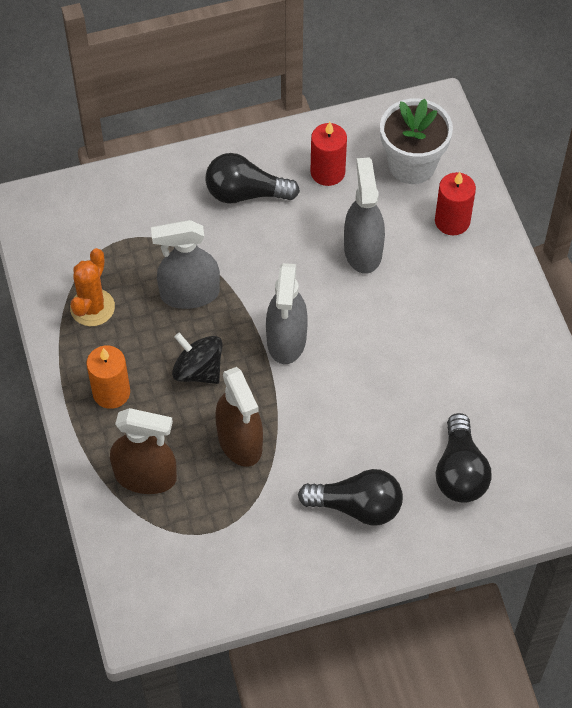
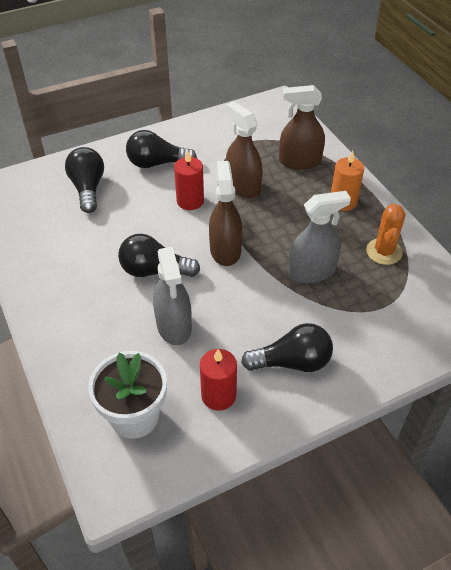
camera: 170 degrees right, 10 degrees down
(198, 370) = (286, 222): black spinning top -> none
(286, 340) = (225, 250): grey spray bottle -> brown spray bottle
(378, 323) = (154, 270): none -> black light bulb
(452, 221) = (93, 364): red candle -> red candle (190, 201)

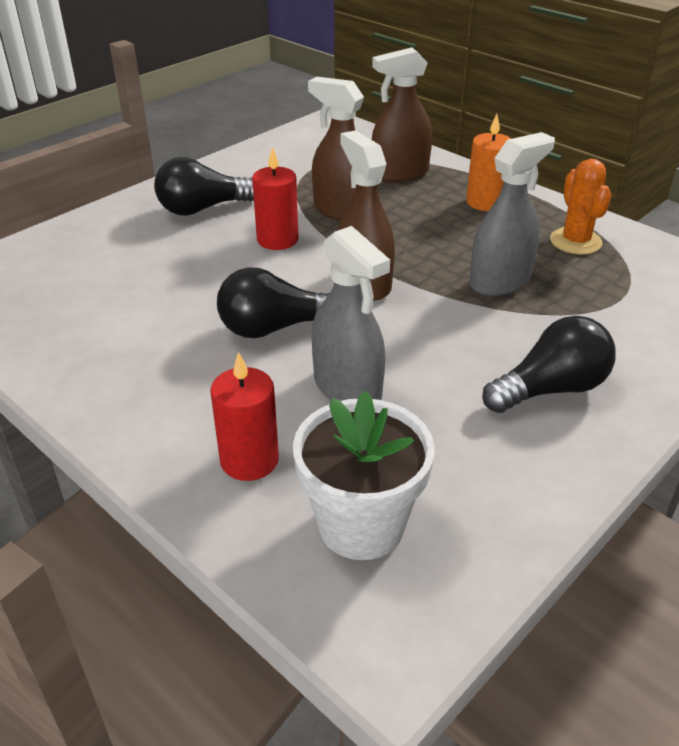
camera: 20 degrees left, 10 degrees down
(88, 188) = (112, 254): black light bulb -> none
(218, 395) = (475, 459): red candle -> red candle (249, 460)

